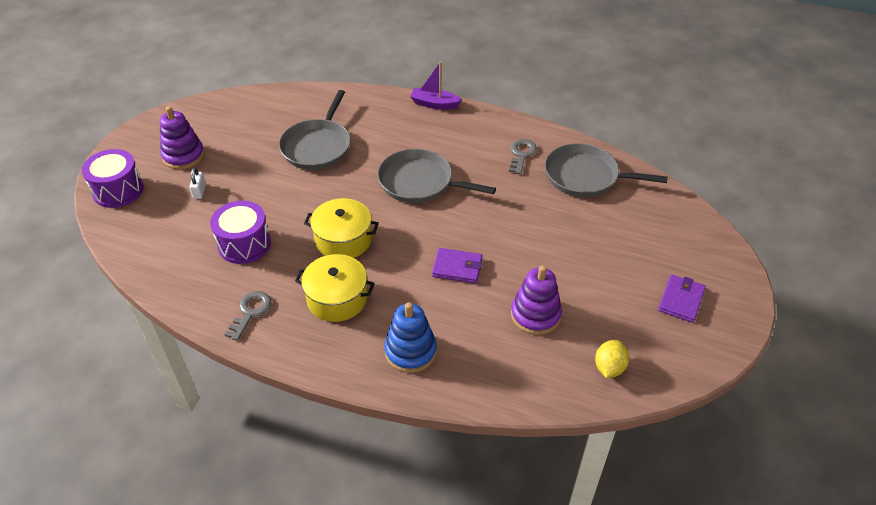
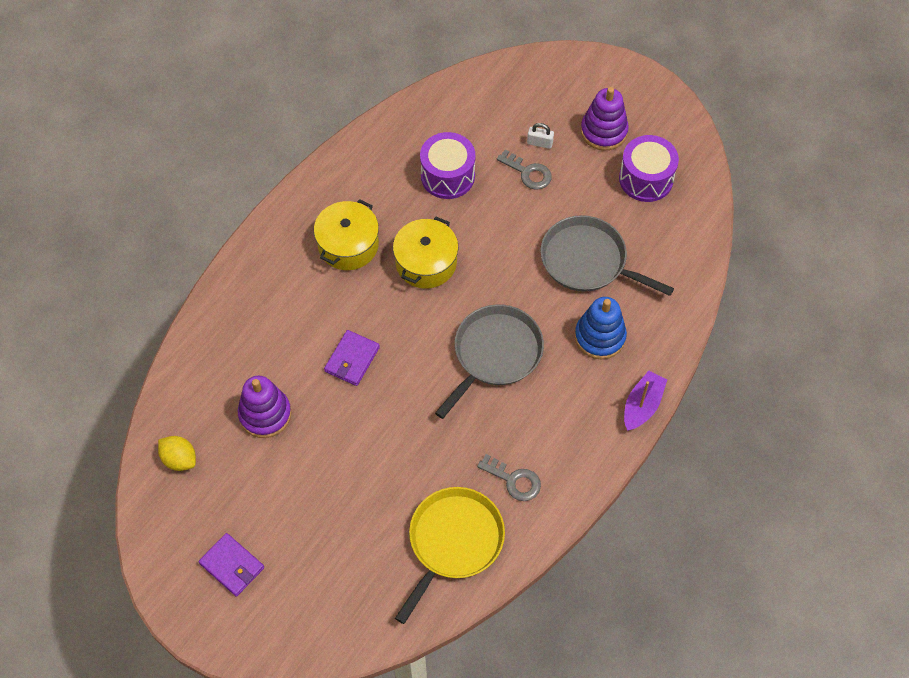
camera: 105 degrees right, 15 degrees up
(118, 190) = (561, 74): purple drum -> purple drum (646, 179)
(250, 312) = (356, 173): grey key -> grey key (528, 173)
(410, 351) = (263, 294): blue stacking toy -> blue stacking toy (599, 337)
(585, 176) = (453, 542): grey pan -> yellow pan

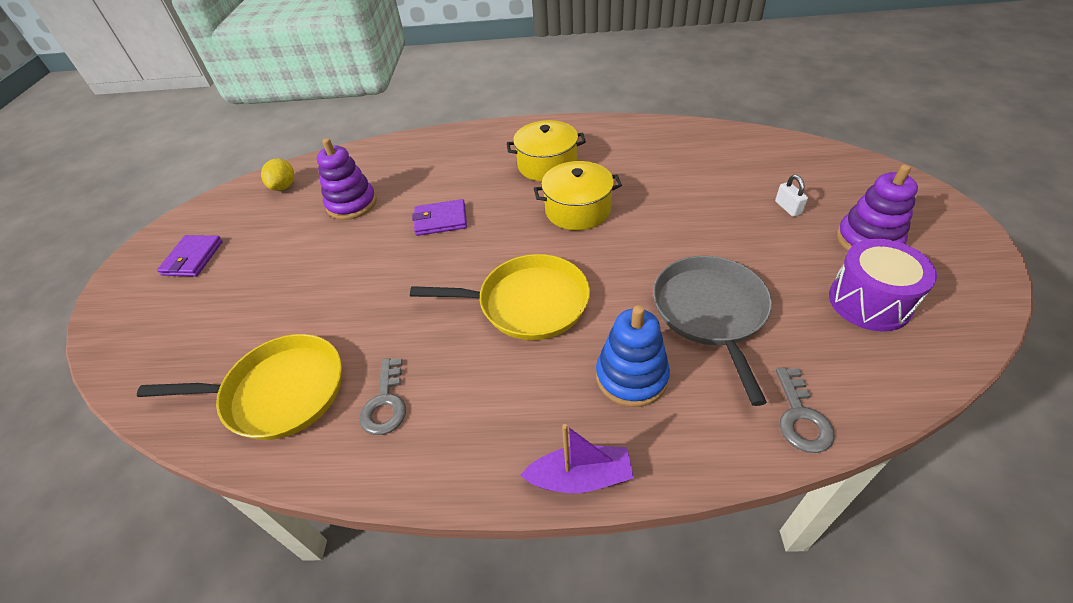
camera: 60 degrees right, 15 degrees down
(447, 176) = (676, 177): purple drum -> none
(495, 354) = (527, 303): grey pan -> yellow pan
(528, 173) = (747, 218): grey key -> grey key (801, 417)

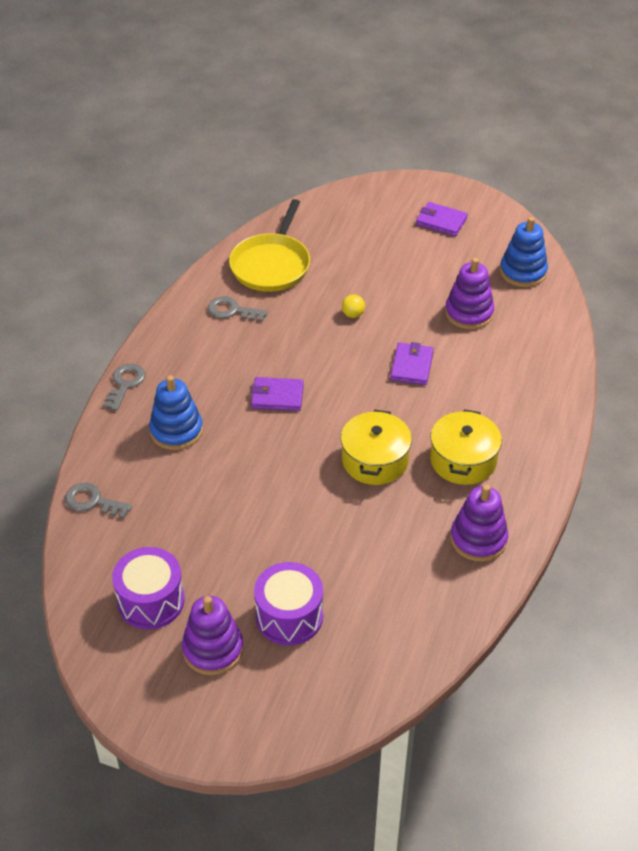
camera: 105 degrees right, 0 degrees up
(284, 186) = (523, 272): yellow lemon -> blue stacking toy
(370, 283) = (353, 314): none -> yellow ball
(527, 303) = (277, 396): yellow pan -> purple wallet
(580, 478) = (125, 384): purple boat -> grey key
(625, 140) = (478, 539): none -> purple stacking toy
(711, 312) = (202, 497): grey pan -> none
(788, 208) = (289, 616): white padlock -> purple drum

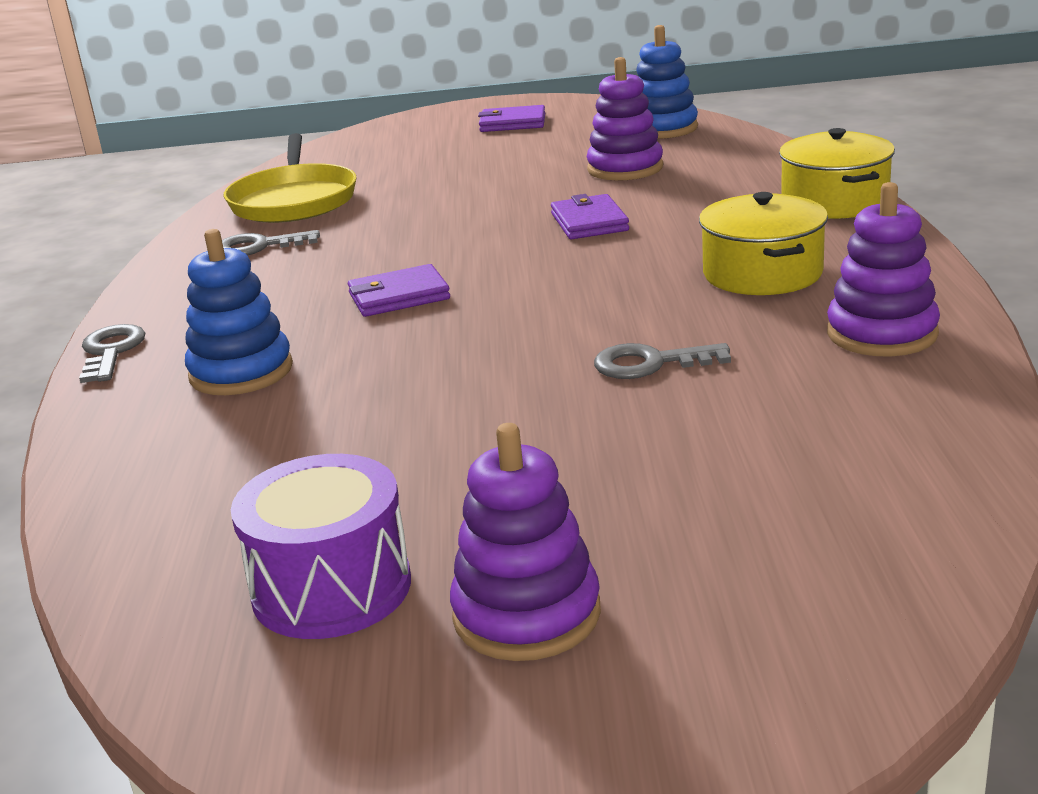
camera: 20 degrees left, 20 degrees down
(92, 501) = (117, 494): grey key -> grey key (650, 364)
(289, 616) = (646, 516): purple drum -> none
(353, 314) = (456, 207): yellow ball -> none
(375, 460) = (622, 309): yellow pot -> yellow pot (834, 202)

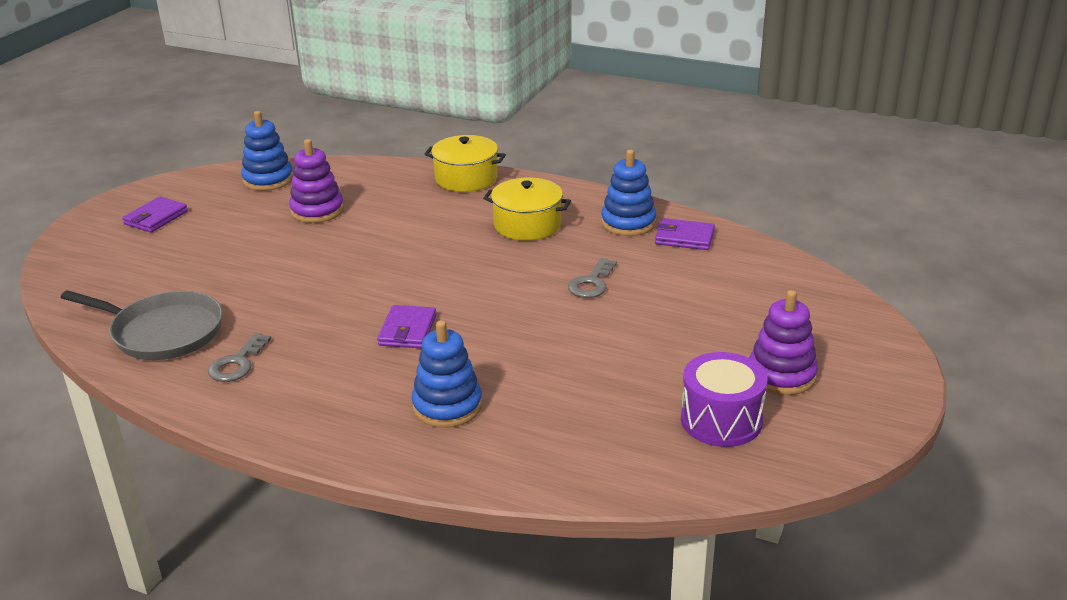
camera: 65 degrees left, 5 degrees up
(111, 351) = (346, 453): grey key -> none
(294, 200) = (162, 332): yellow pan -> grey pan
(589, 222) = (386, 245): purple wallet -> purple wallet (684, 237)
(882, 333) = (628, 223): purple stacking toy -> blue stacking toy

